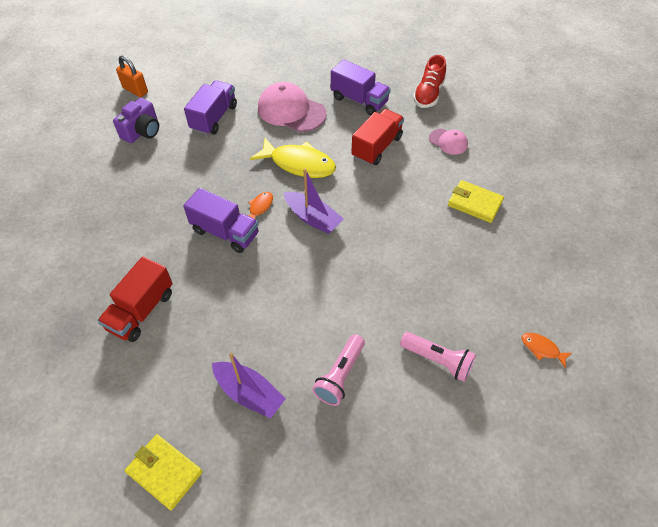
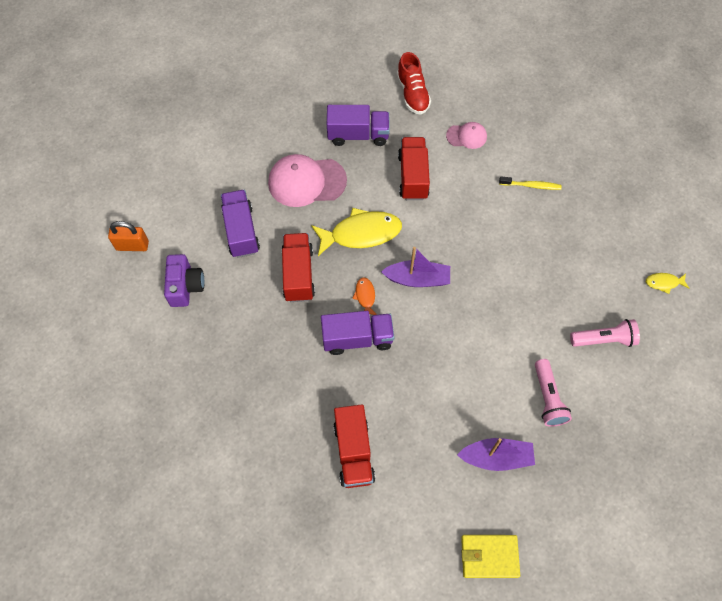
camera: 35 degrees left, 10 degrees up
(226, 165) = (298, 274): none -> red truck
(475, 203) = (531, 185): yellow wallet -> yellow toothbrush
(542, 349) = (664, 283): orange fish -> yellow fish

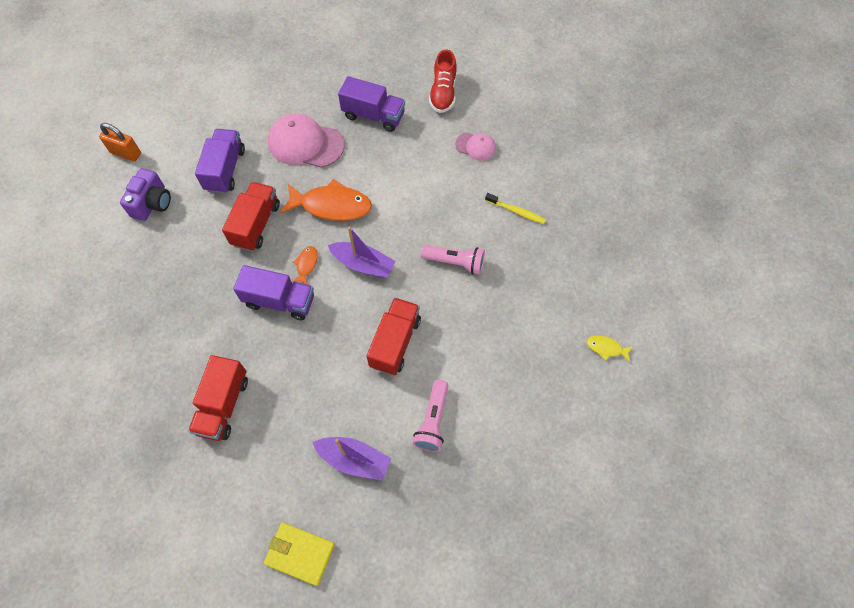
camera: 20 degrees right, 0 degrees up
(361, 233) = (331, 206): yellow fish -> orange fish
(413, 176) = (406, 168): red truck -> red truck (395, 342)
(604, 339) = (517, 383): pink flashlight -> pink flashlight (455, 262)

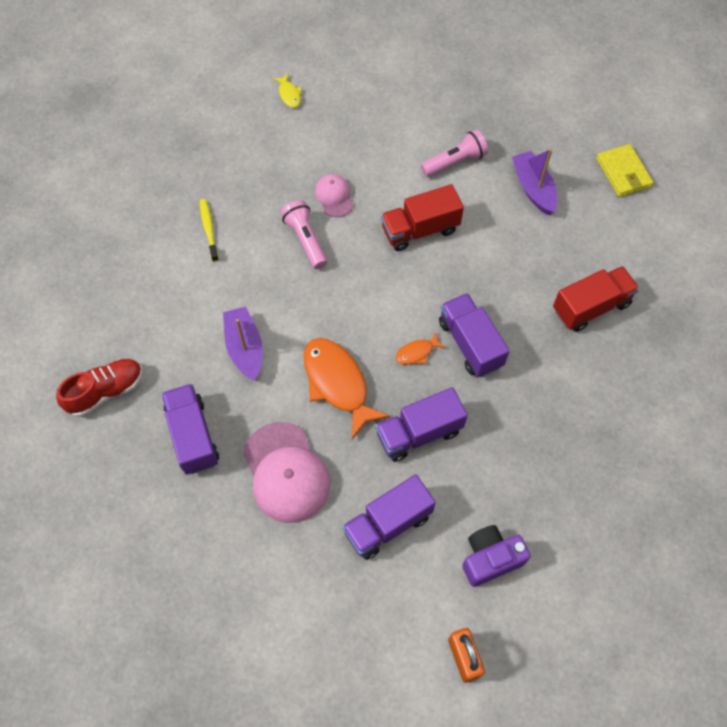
camera: 130 degrees left, 0 degrees up
(256, 224) = (419, 433): red truck -> purple truck
(363, 264) = (373, 307): purple boat -> purple boat (245, 348)
(475, 146) = (157, 311): pink cap -> pink cap (334, 196)

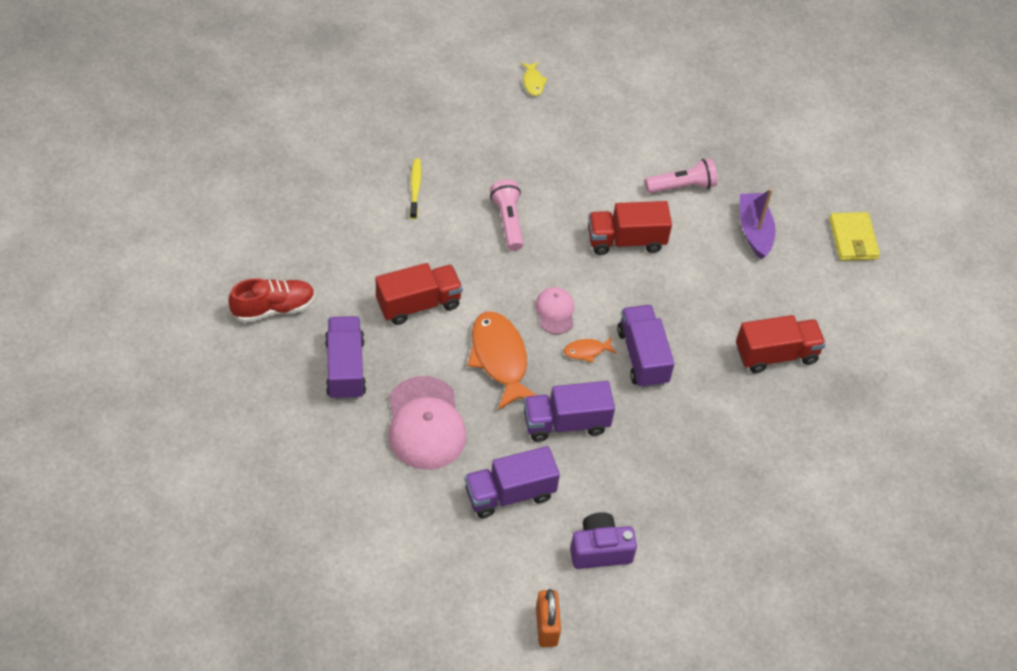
camera: 10 degrees right, 10 degrees down
(245, 348) = (418, 304): purple boat -> red truck
(334, 196) = (549, 189): pink cap -> pink cap (555, 311)

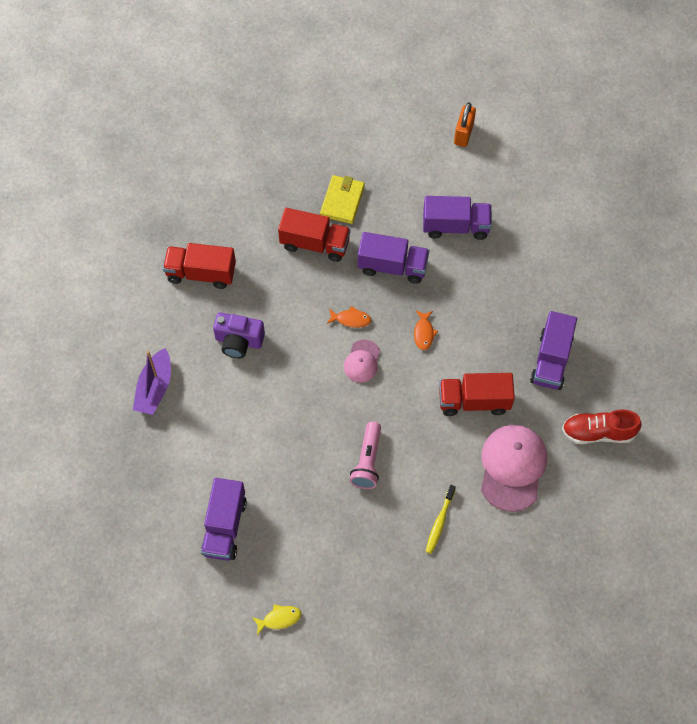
camera: 155 degrees left, 10 degrees up
(425, 423) = (501, 296): pink cap -> pink cap (512, 467)
(499, 359) = (424, 333): orange fish -> orange fish, size x0.46
(533, 82) = (279, 619): yellow fish -> yellow fish turned 60 degrees clockwise
(600, 550) = (406, 170): purple camera -> purple camera (239, 341)
(626, 240) = (272, 411): red truck -> red truck (315, 244)
(642, 356) = (308, 302): purple truck -> purple truck (224, 527)
(682, 186) = (194, 452): pink flashlight -> none
(853, 239) = (74, 355): yellow wallet -> yellow wallet (342, 201)

